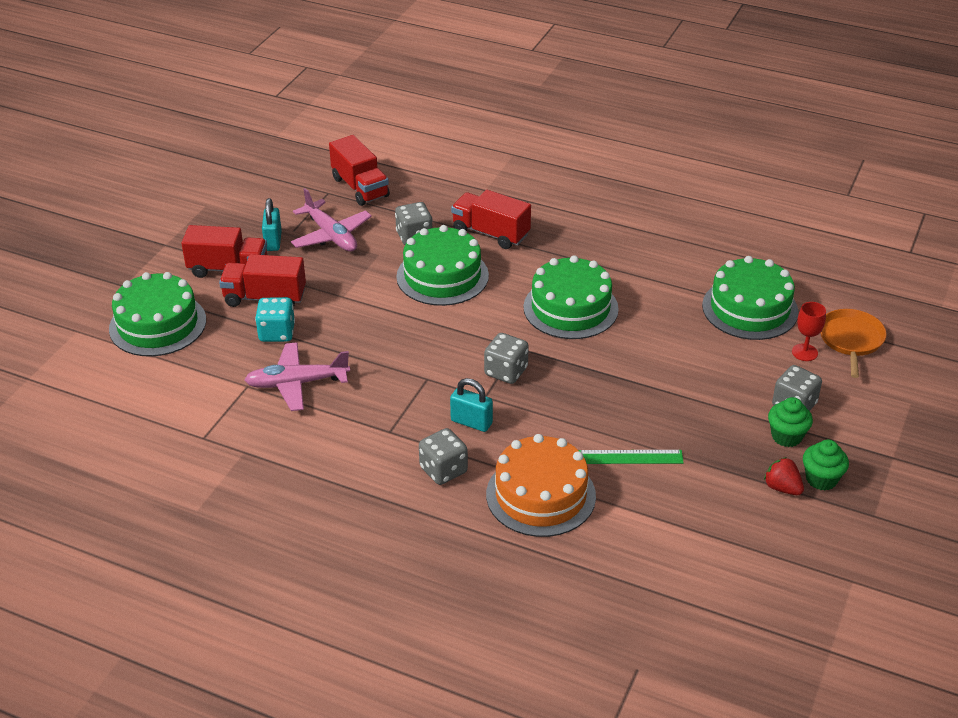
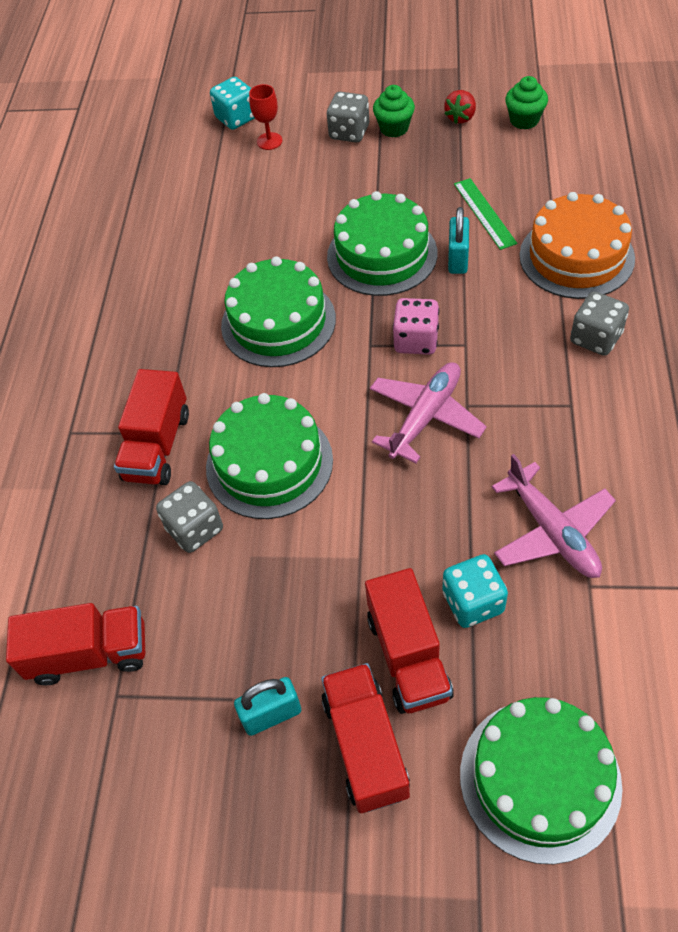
camera: 105 degrees left, 15 degrees up
(331, 235) = (228, 637): pink plane -> pink plane (425, 416)
(360, 187) = (89, 654): red truck -> red truck turned 45 degrees clockwise
(471, 422) = (512, 341): turquoise padlock -> turquoise padlock (458, 259)
(506, 371) = (416, 341): grey dice -> pink dice
(750, 308) = (217, 189): green cake -> green cake (382, 255)
(821, 479) = (435, 99): green cupcake -> green cupcake (524, 120)
(851, 340) = (236, 118): orange pan -> turquoise dice

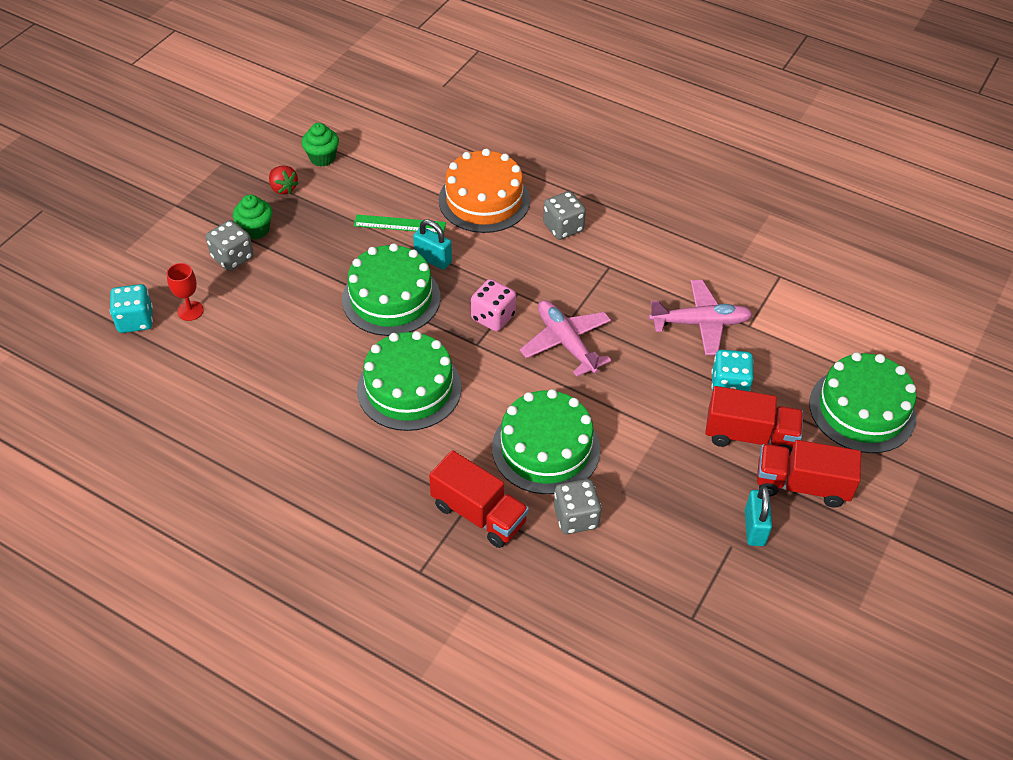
camera: 70 degrees left, 5 degrees down
(89, 654) = (647, 624): red truck -> none

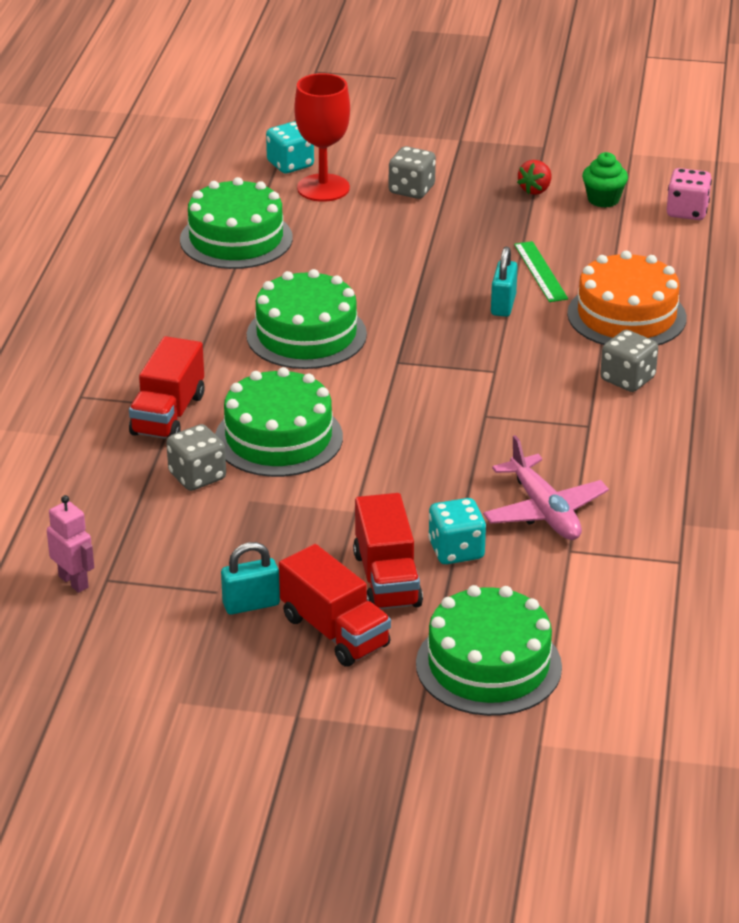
camera: 70 degrees right, 15 degrees down
(190, 311) = (323, 188): red goblet -> red goblet, size x1.85
(256, 230) = (461, 191): green cupcake -> none
(391, 298) = (425, 293): green cake -> green cake (236, 239)
(493, 317) = (445, 363): pink dice -> pink dice (687, 211)
(566, 343) = (441, 419): pink plane -> none
(688, 643) = (74, 582): none -> pink robot
(801, 485) = (334, 631): red truck -> red truck turned 150 degrees clockwise

